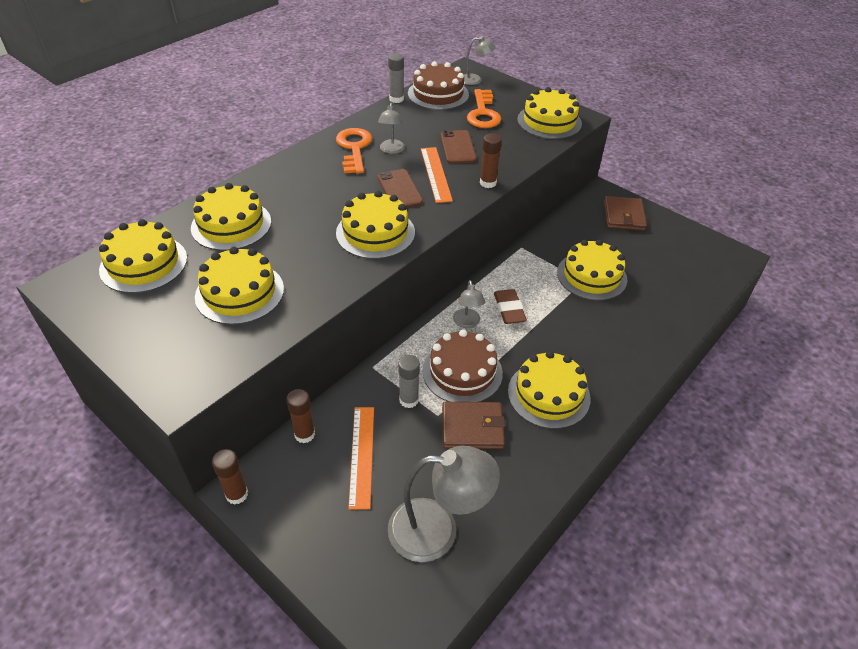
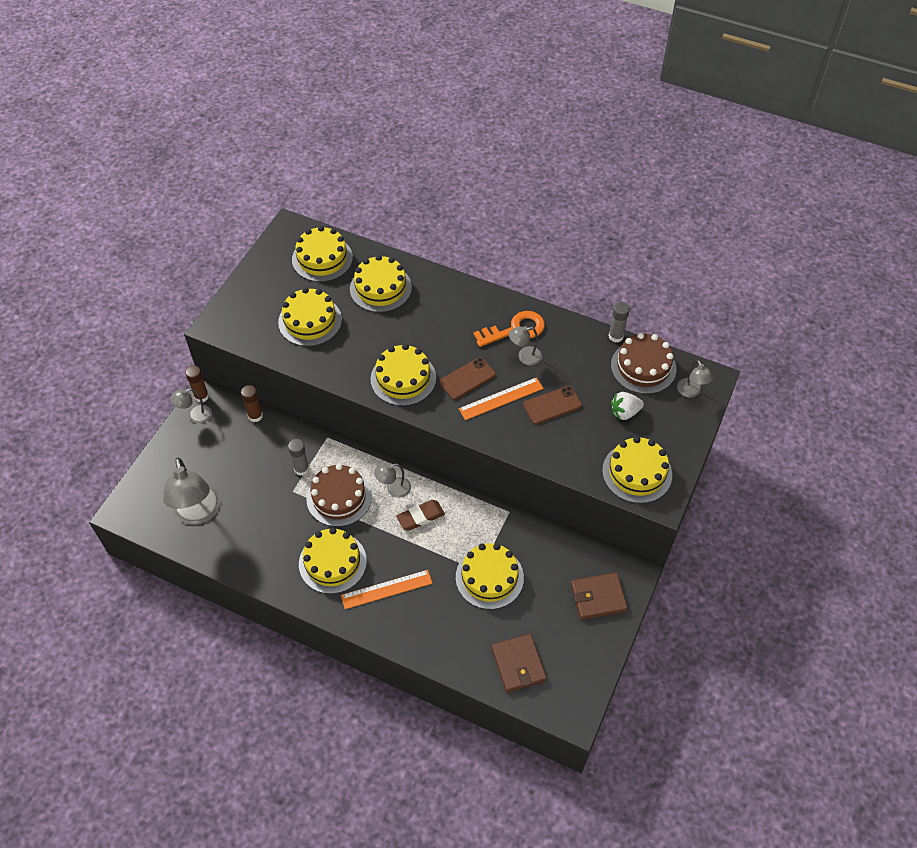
camera: 75 degrees right, 10 degrees up
(267, 508) = (195, 416): none -> grey lamp
(361, 455) = (246, 454): orange ruler -> orange ruler (386, 589)
(472, 428) = (286, 516): brown wallet -> brown wallet (518, 664)
(483, 113) = (625, 412): orange key -> white strawberry
(488, 183) = (504, 440): brown glue stick -> none

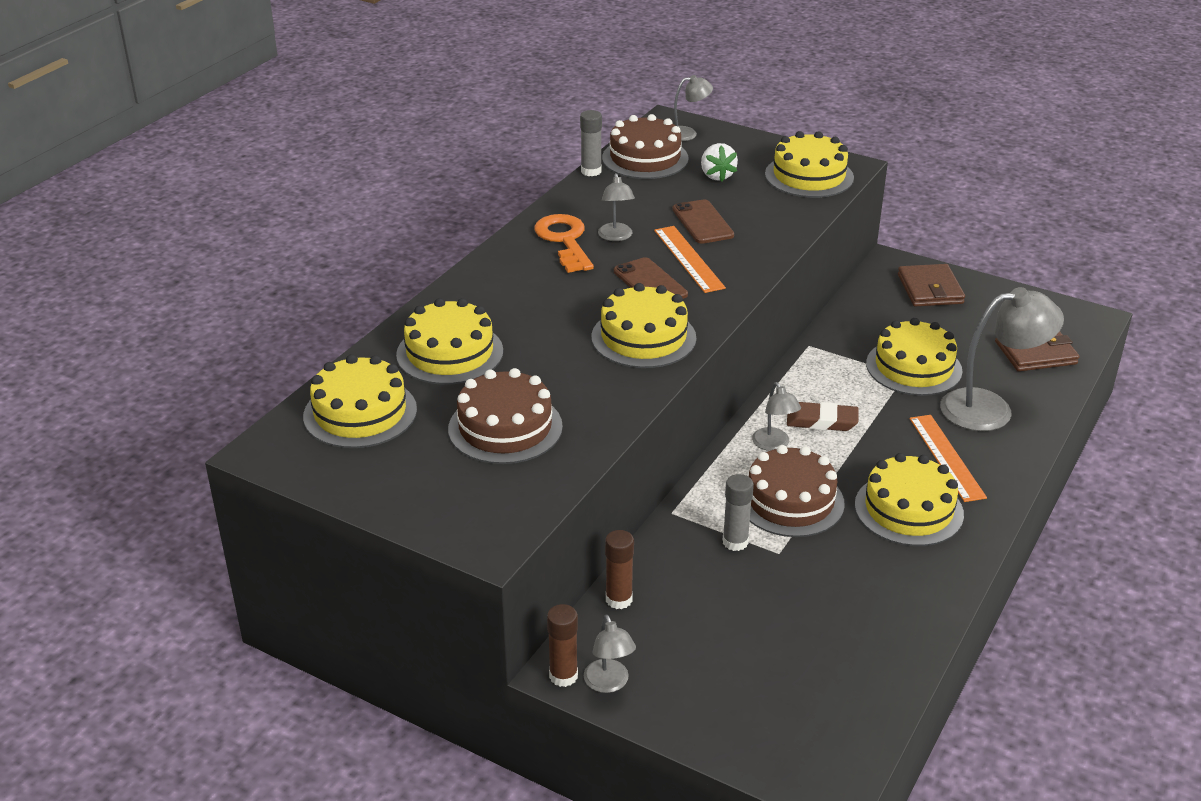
camera: 85 degrees left, 20 degrees down
(198, 514) = (829, 671): grey lamp -> grey lamp (990, 408)
(310, 321) = (505, 427): yellow cake -> brown cake
(420, 517) = (822, 421): brown eraser -> brown eraser turned 60 degrees counterclockwise

